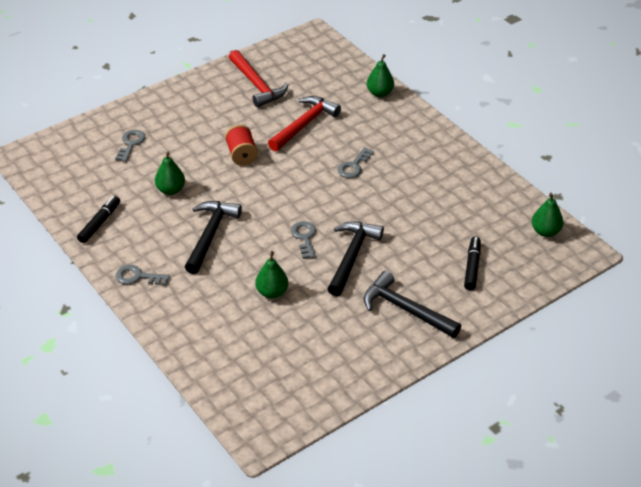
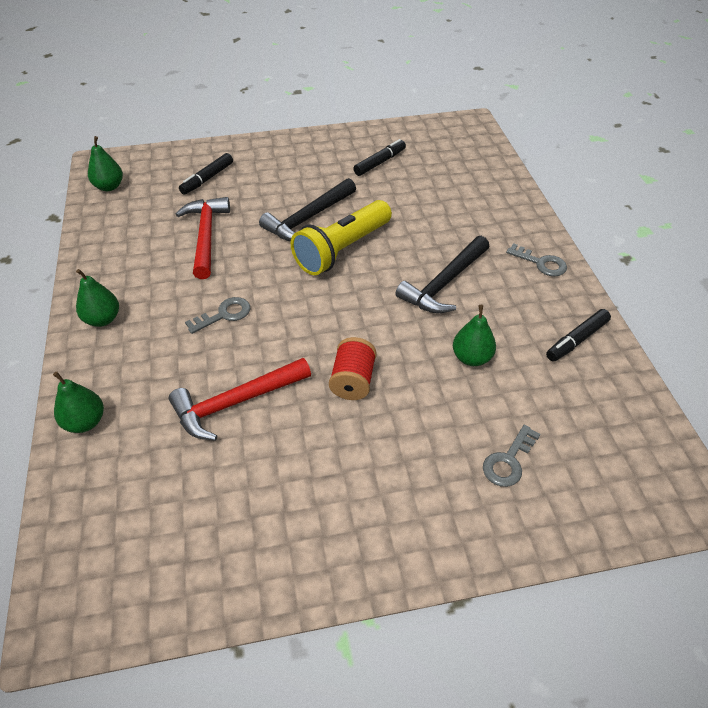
camera: 155 degrees left, 5 degrees up
(257, 85) = (251, 518): red hammer -> red hammer (206, 236)
(272, 292) = (407, 210): green pear -> green pear (102, 319)
(304, 237) = (342, 250): grey key -> yellow flashlight
(328, 340) = (380, 162): none -> black marker
(405, 309) = (296, 165): black hammer -> none

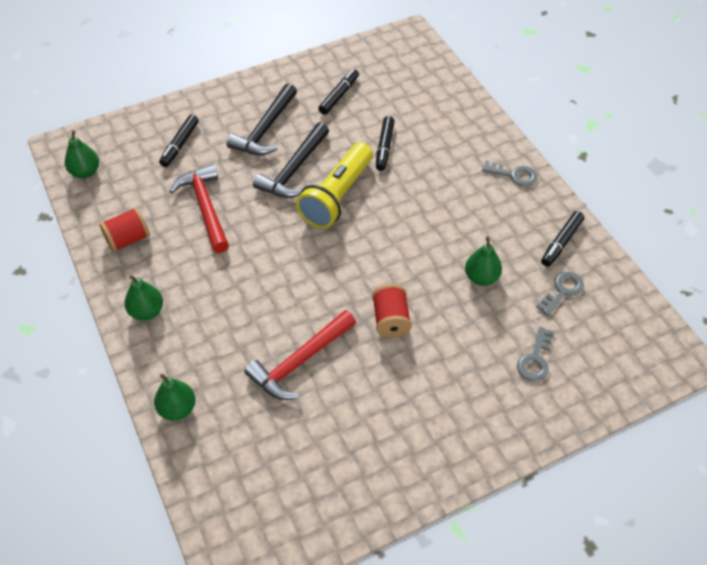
camera: 15 degrees left, 5 degrees up
(118, 250) = (128, 239): none -> red spool
(224, 315) = (256, 283): grey key -> grey key (562, 291)
(409, 214) = (384, 147): none -> black marker
(444, 283) = (438, 212): black hammer -> black hammer (265, 129)

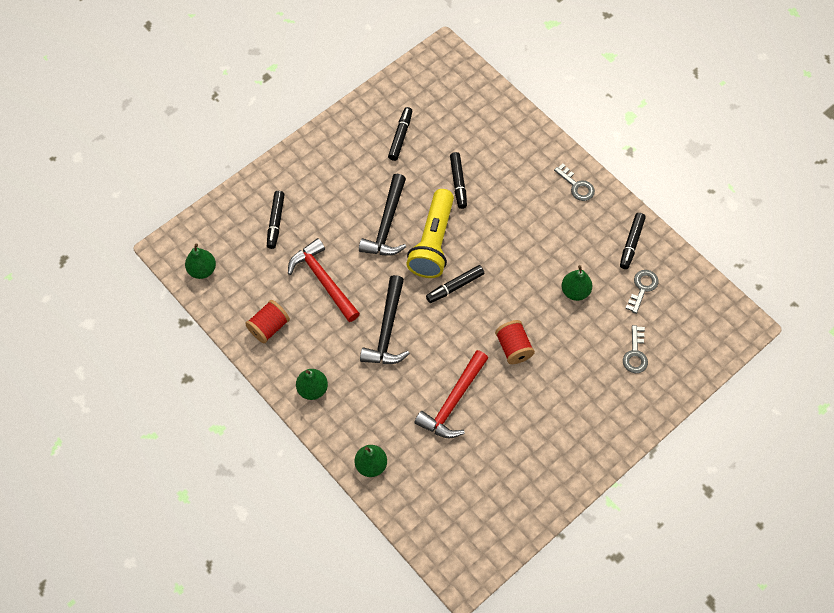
camera: 15 degrees left, 10 degrees up
(265, 129) = (346, 188): black hammer -> black hammer (387, 330)
(345, 243) = (455, 286): none -> black marker
(513, 175) = (576, 186): grey key -> grey key turned 45 degrees clockwise

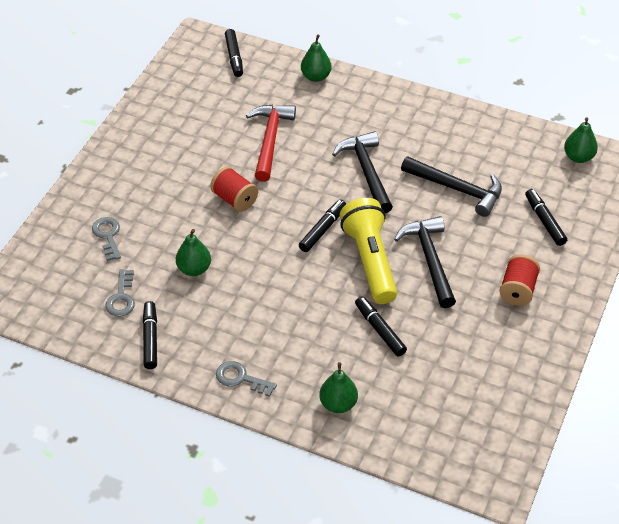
camera: 155 degrees right, 15 degrees down
(269, 327) = (478, 136): red spool -> red spool (517, 290)
(312, 389) = (403, 107): green pear -> green pear (338, 404)
(323, 280) = (457, 189): red hammer -> black hammer
(400, 136) = (478, 356): black marker -> black marker (234, 57)

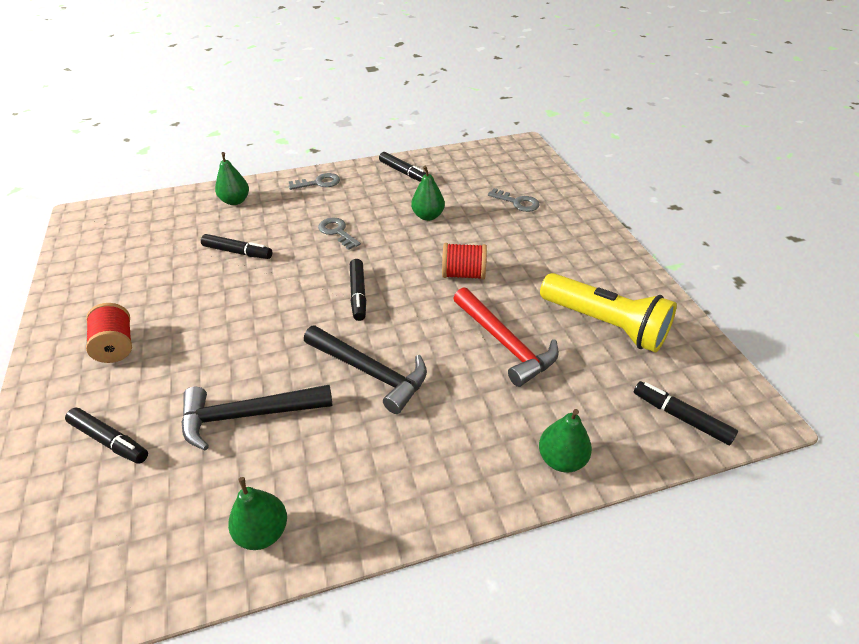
camera: 140 degrees right, 5 degrees down
(121, 298) = (453, 180): grey key -> grey key (337, 232)
(370, 261) = (289, 293): yellow flashlight -> yellow flashlight (605, 324)
(430, 260) = (229, 324): black hammer -> none
(578, 157) = (84, 583): green pear -> green pear (263, 532)

